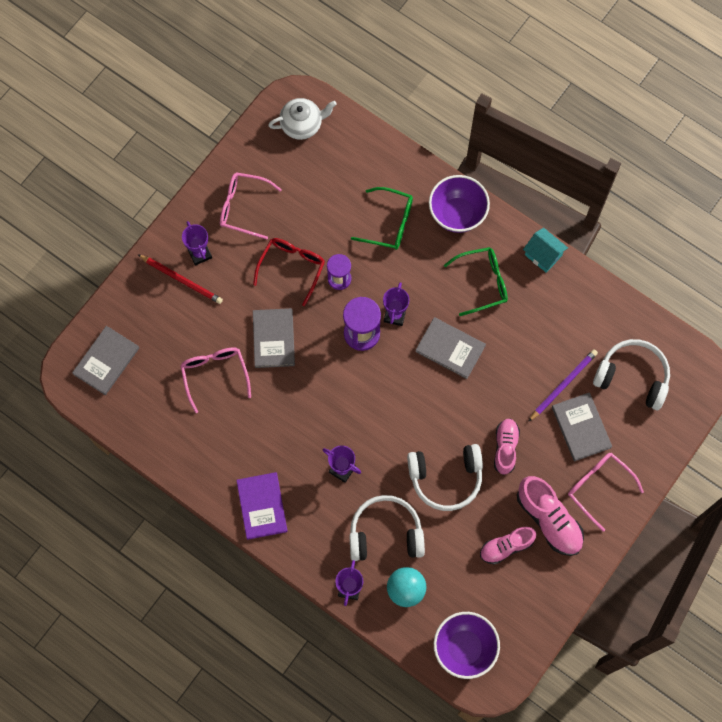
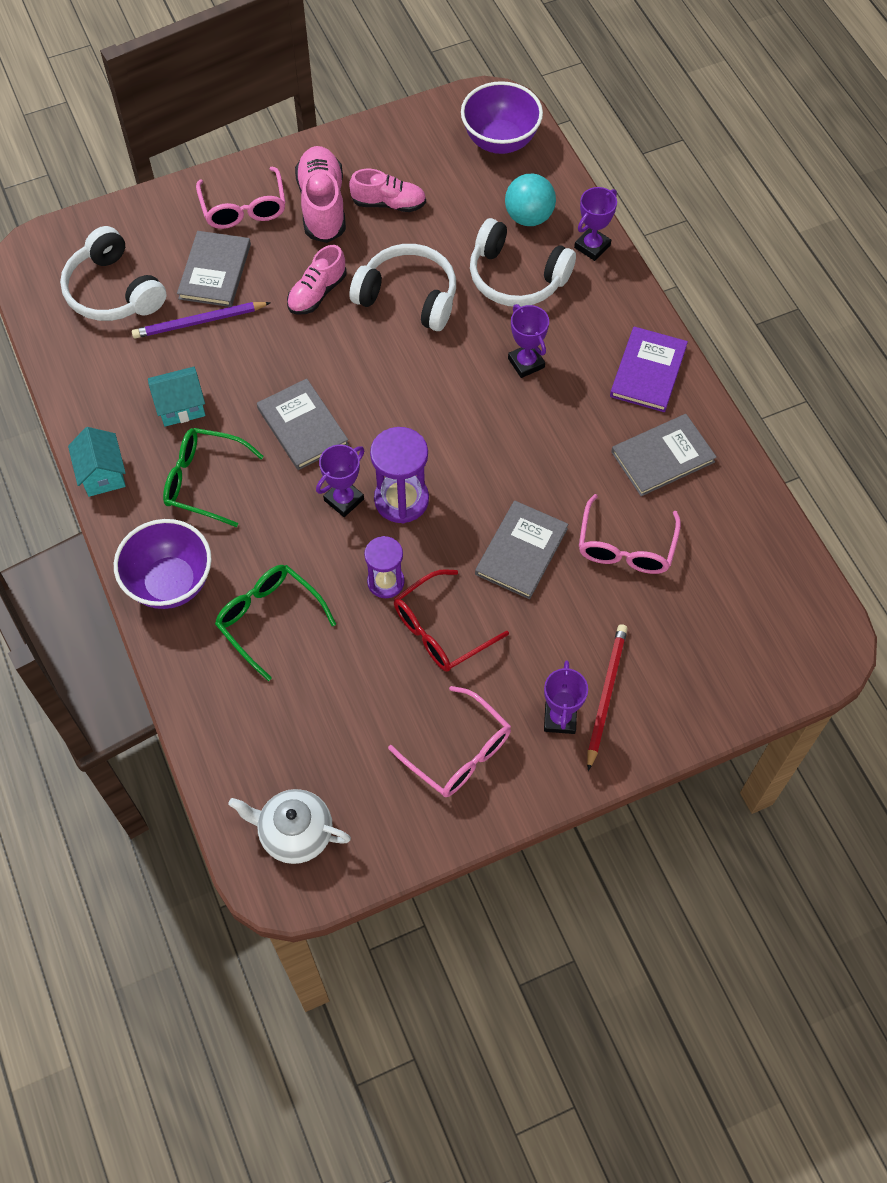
camera: 150 degrees left, 10 degrees down
(106, 361) = (768, 639): grey book -> grey book (663, 457)
(181, 280) = (606, 695): red pencil -> red pencil turned 45 degrees clockwise
(531, 321) = (181, 406): none -> turquoise house

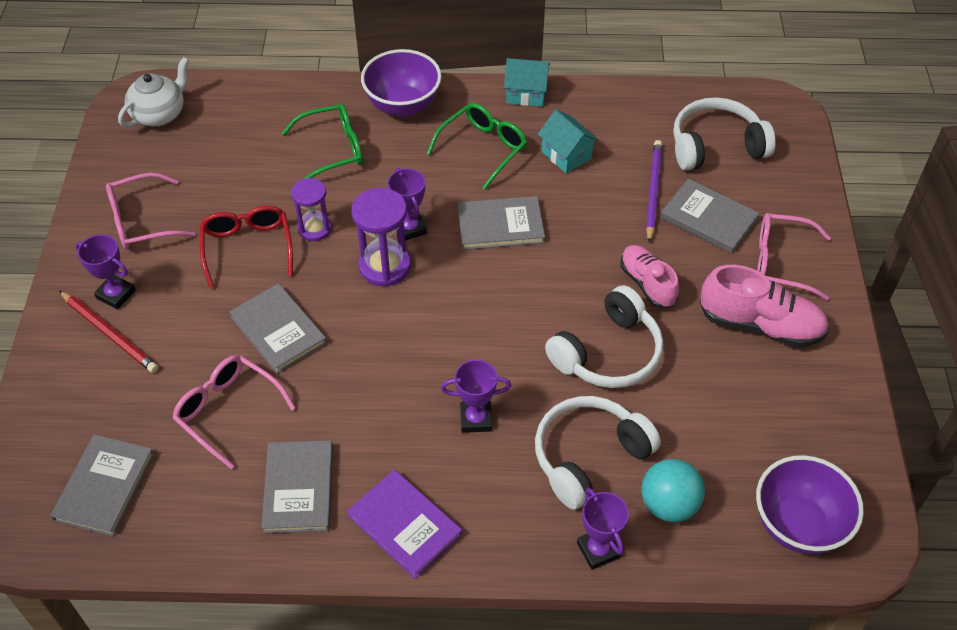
camera: 115 degrees right, 10 degrees down
(181, 406) = (566, 155): turquoise house -> turquoise house turned 45 degrees counterclockwise
(389, 203) = (741, 381): pink shoe -> none
(750, 600) = (104, 486): none -> grey book

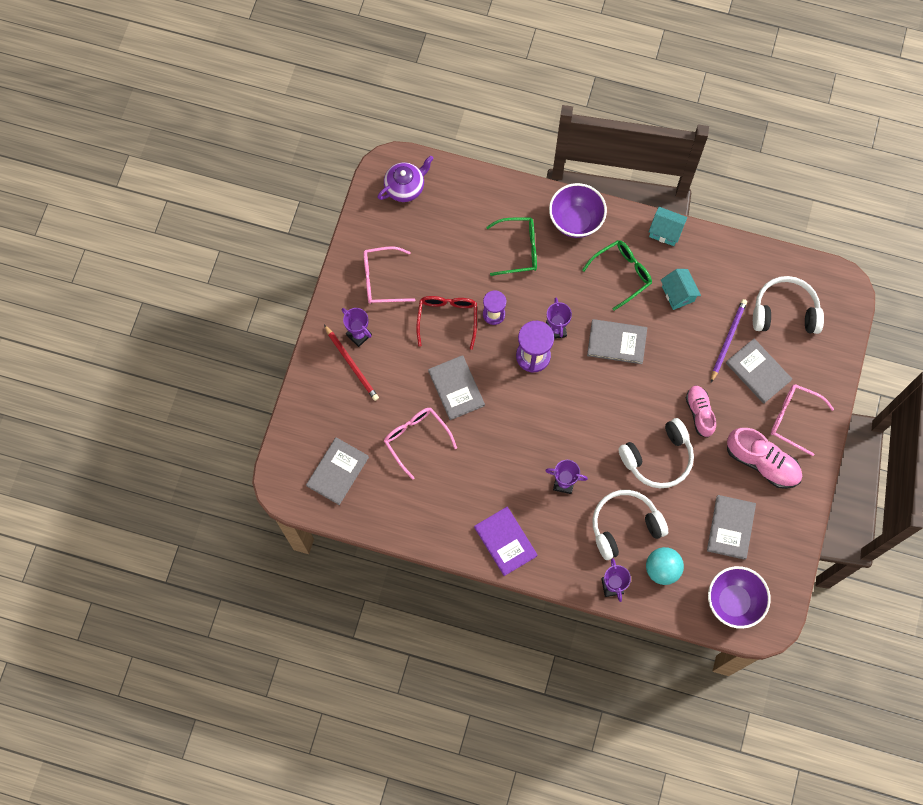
camera: 15 degrees right, 20 degrees up
(160, 114) = (405, 187): white teapot -> purple teapot
(298, 488) = (449, 502): grey book -> grey book (730, 527)

